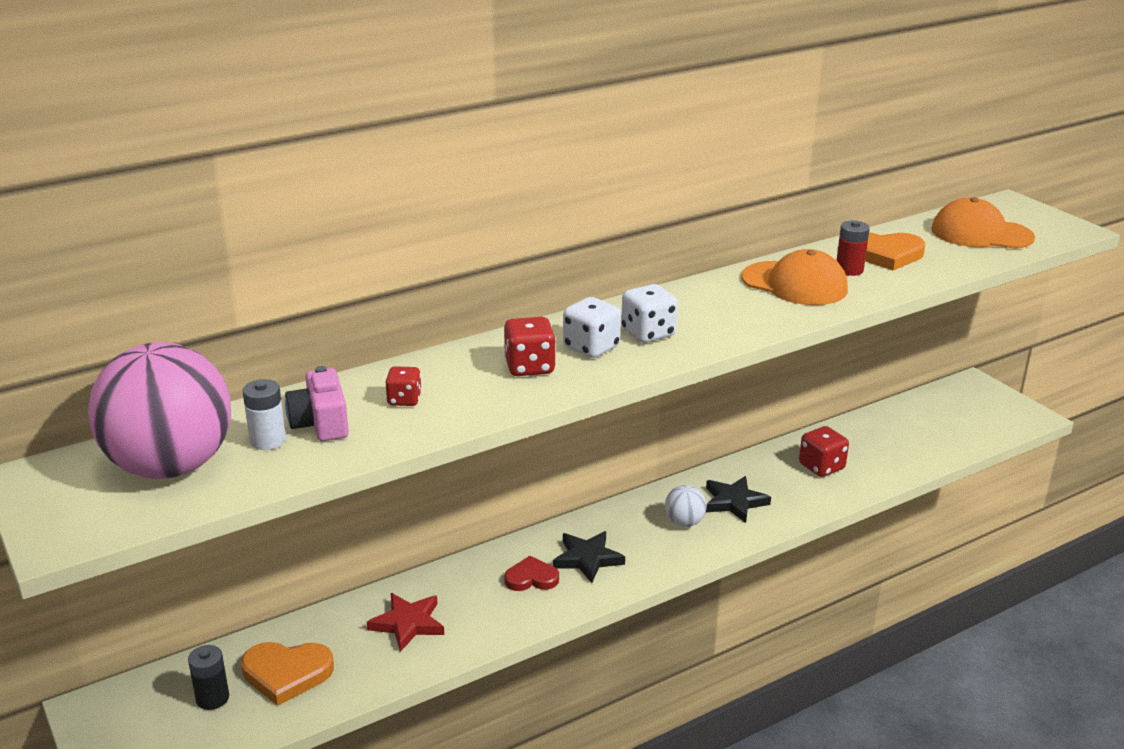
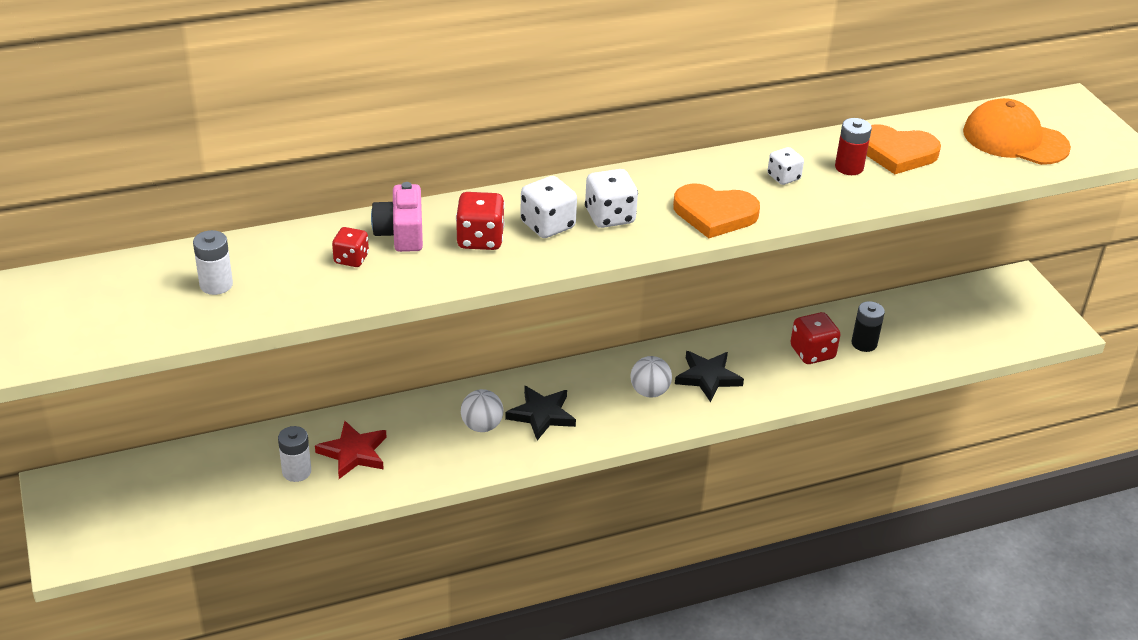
camera: 10 degrees right, 10 degrees up
(171, 466) = (125, 299): pink ball -> none
(212, 698) = (163, 495): black battery -> black battery (864, 343)
(287, 674) = (233, 483): orange heart -> orange heart (714, 214)
(320, 423) = (268, 273): pink camera -> pink camera (401, 233)
(353, 651) = (296, 471): none -> white battery
(531, 578) = (482, 426): red heart -> white ball
(794, 284) = (783, 177): orange cap -> white dice

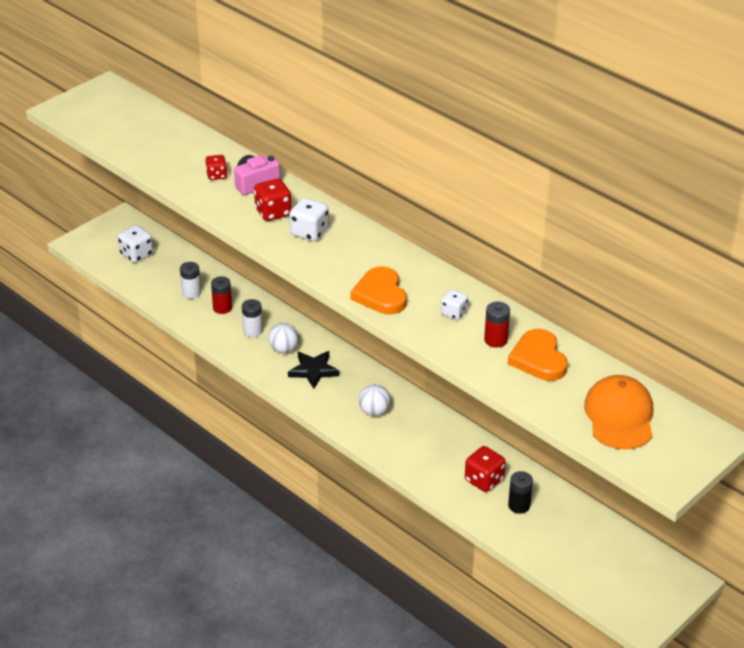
camera: 65 degrees right, 0 degrees up
(216, 285) = (159, 142): white battery -> white battery (253, 331)
(354, 453) = (222, 308): red star -> red battery
(609, 216) = (340, 253): white dice -> white dice (136, 254)
(708, 377) = (412, 435): black star -> none

